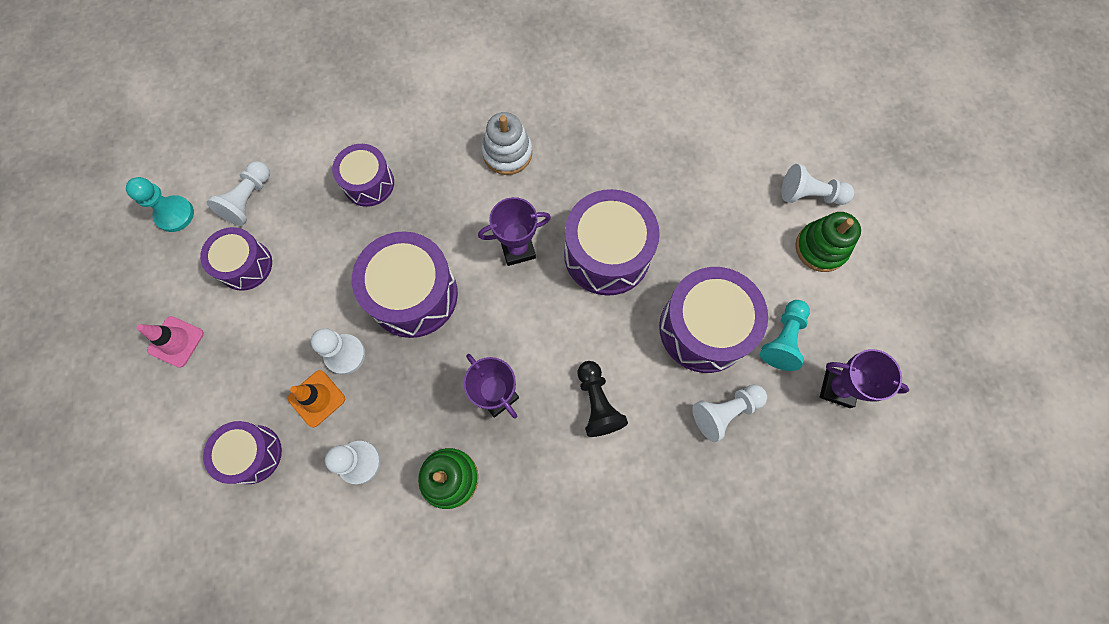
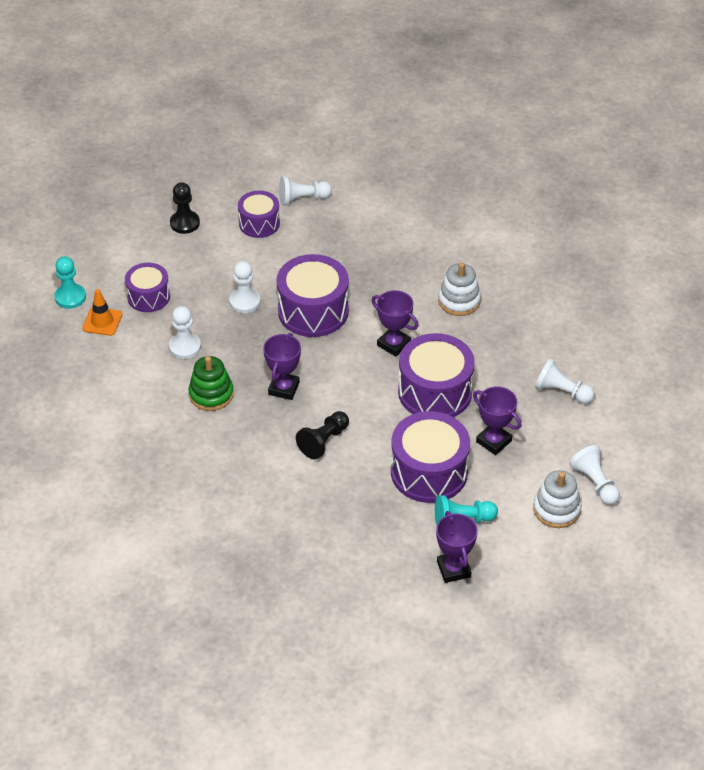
camera: 55 degrees right, 25 degrees down
(175, 214) = (261, 173): turquoise pawn -> turquoise pawn (70, 297)
(176, 341) = (185, 223): pink traffic cone -> black pawn
(317, 398) = (206, 305): orange traffic cone -> orange traffic cone (102, 321)
(368, 183) = (368, 246): purple drum -> none
(704, 244) = (493, 441): none -> purple trophy
(725, 412) = (378, 513): white pawn -> white pawn (562, 391)
(820, 248) = (556, 509): green stacking toy -> white stacking toy

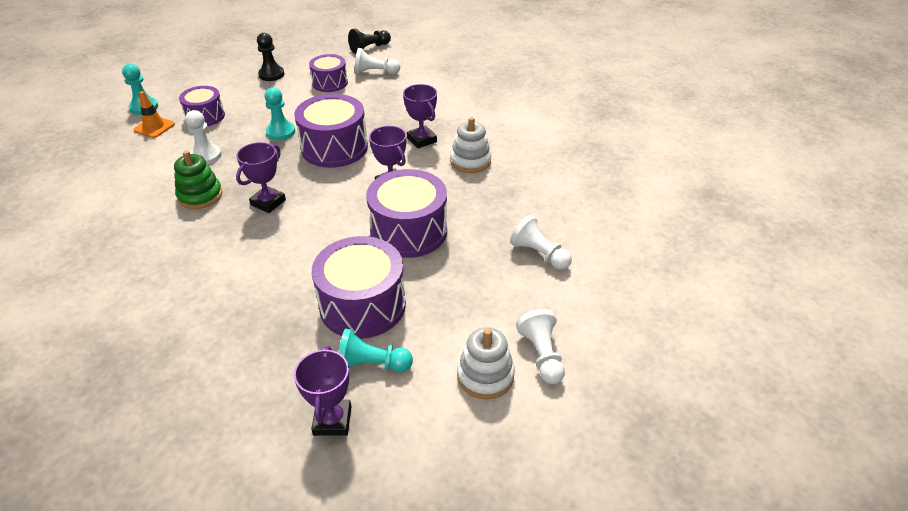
camera: 15 degrees right, 5 degrees down
(245, 302) = (281, 132): white pawn -> turquoise pawn
(323, 441) = (274, 255): black pawn -> black pawn (369, 48)
(493, 441) = (446, 288): purple trophy -> purple trophy (421, 140)

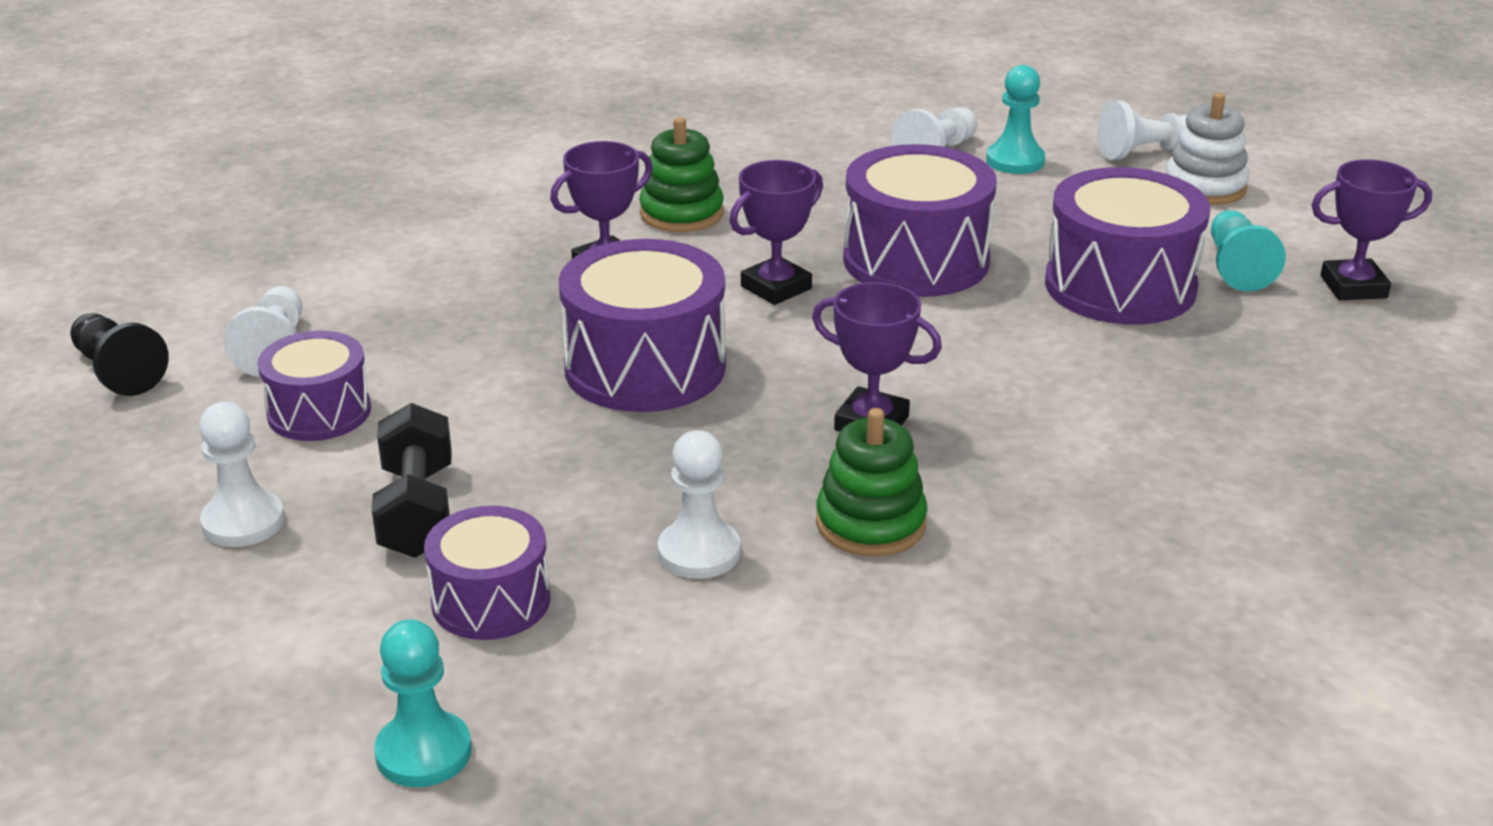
camera: 95 degrees left, 10 degrees down
(154, 127) = (552, 692): orange traffic cone -> none
(261, 102) = (417, 511): none -> black dumbbell
(271, 74) = (243, 522): black pawn -> white pawn
(281, 132) = (577, 452): turquoise pawn -> turquoise pawn (1015, 161)
(470, 161) = (681, 213): white stacking toy -> green stacking toy

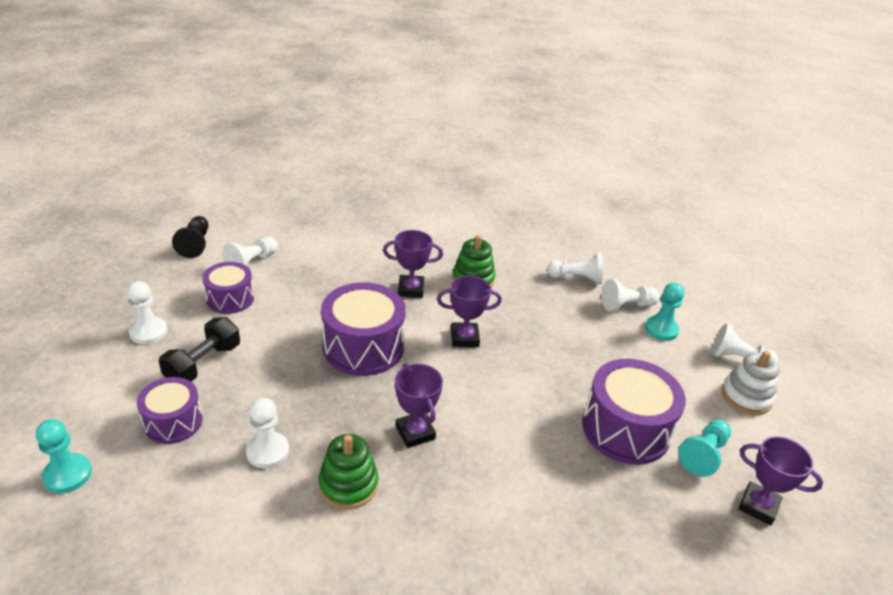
camera: 35 degrees right, 5 degrees up
(826, 150) = (576, 278): none -> white pawn
(916, 260) = (544, 358): purple drum -> none

